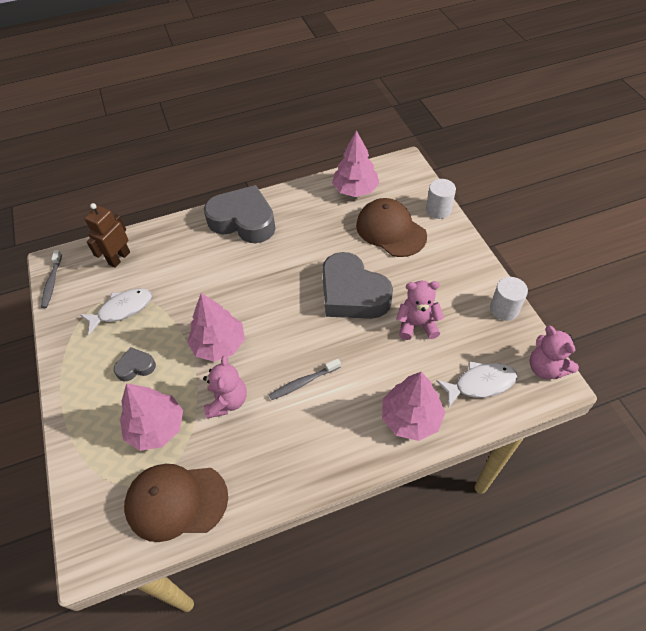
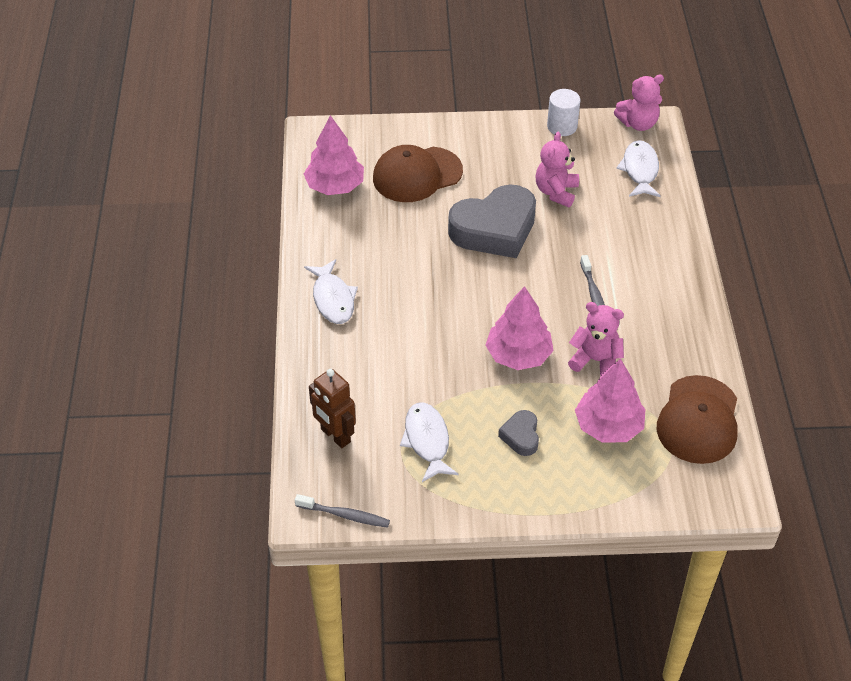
camera: 75 degrees left, 5 degrees down
(243, 221) = (333, 299): grey heart -> white fish
(411, 418) = (660, 227): pink tree -> none
(438, 210) = (405, 129): white cylinder -> none

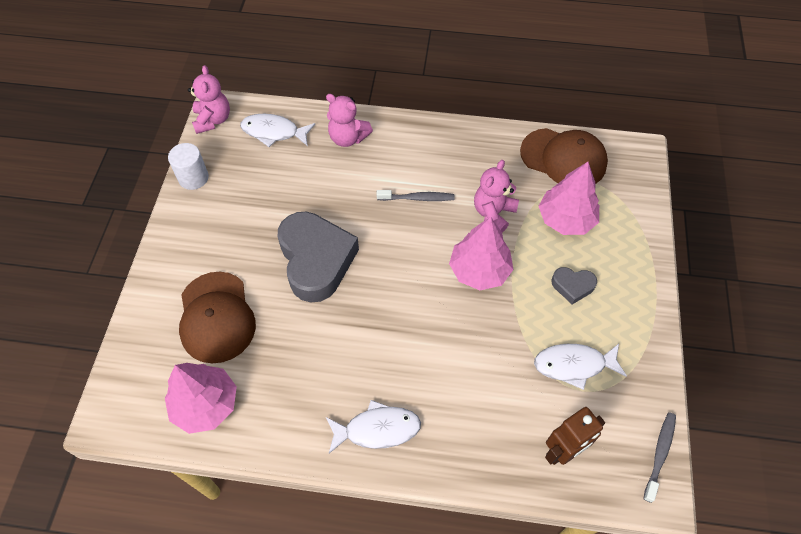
camera: 80 degrees left, 10 degrees up
(556, 192) = (281, 200): pink teddy bear -> pink teddy bear (348, 138)

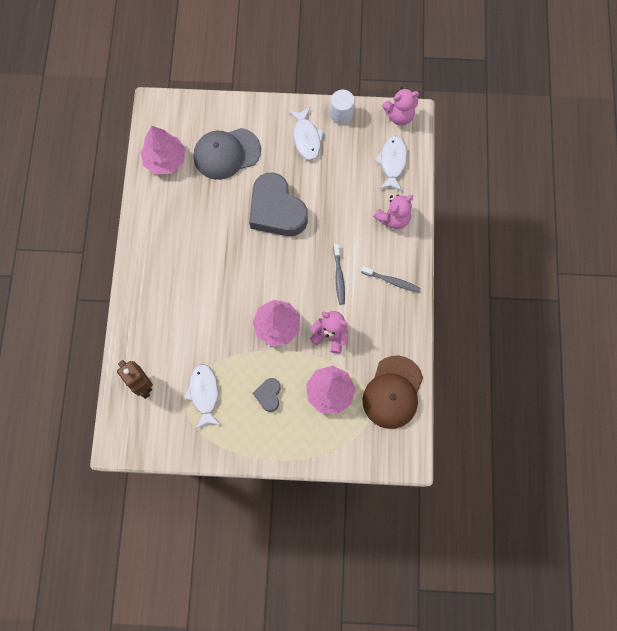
camera: 85 degrees right, 15 degrees up
(216, 317) = (226, 153): brown cap -> grey cap
(316, 260) = (276, 210): grey heart -> grey heart turned 75 degrees clockwise
(348, 138) = (393, 218): pink teddy bear -> pink teddy bear turned 150 degrees counterclockwise
(377, 429) = (153, 265): white fish -> white fish (306, 138)
(659, 454) = (142, 449): grey toothbrush -> grey toothbrush (392, 281)

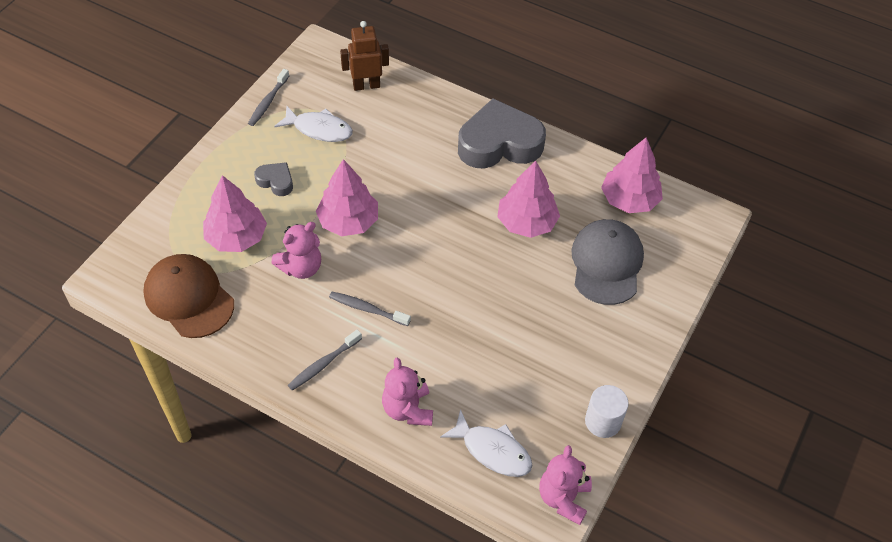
camera: 115 degrees right, 20 degrees down
(196, 448) = (268, 102): none -> grey toothbrush
(218, 213) = (526, 222): none -> pink tree
(276, 210) = (497, 283): grey heart -> grey heart (499, 143)
(306, 138) = (585, 361): white fish -> none

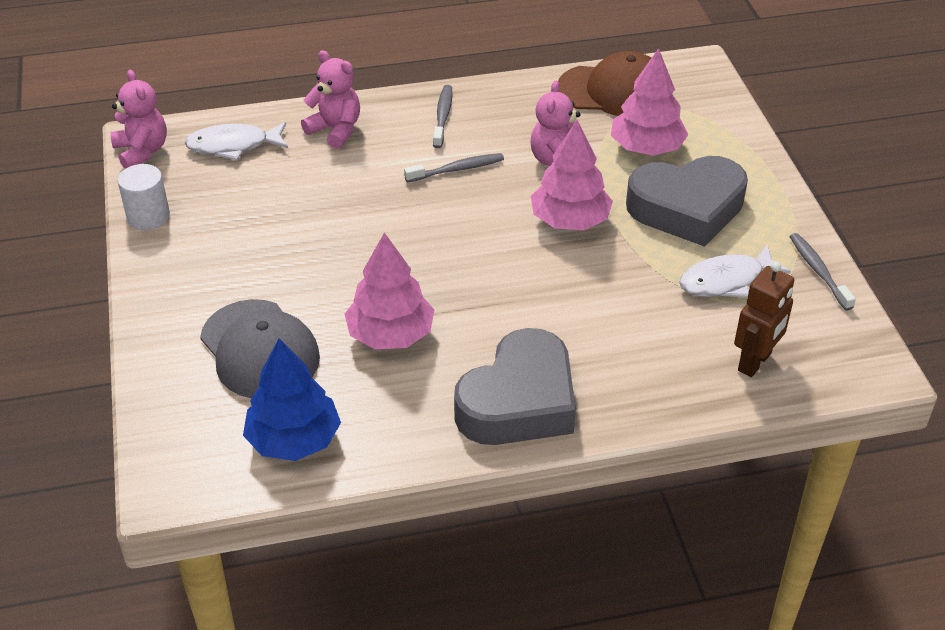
camera: 140 degrees right, 10 degrees down
(276, 181) = (687, 208): grey heart -> grey heart, size x2.19
(629, 200) = (294, 439): pink tree -> blue tree

